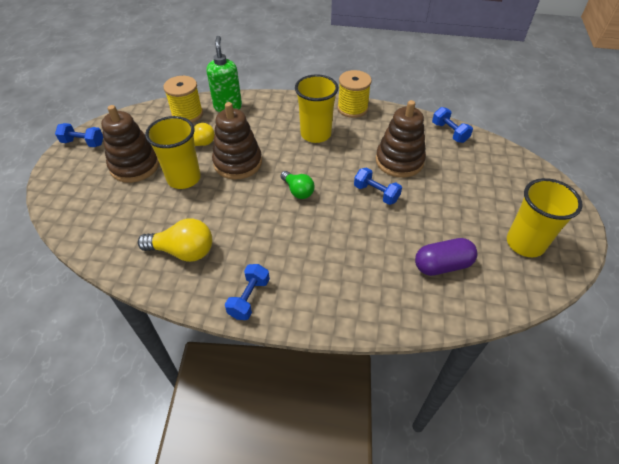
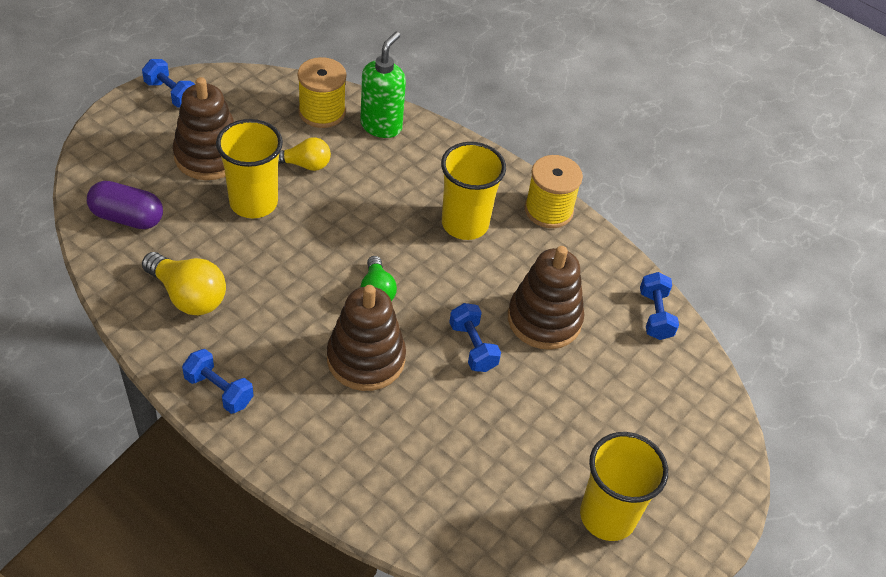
camera: 25 degrees right, 0 degrees up
(238, 163) = (333, 214): brown stacking toy -> brown stacking toy (366, 359)
(249, 298) = (219, 390): blue dumbbell -> blue dumbbell turned 75 degrees clockwise
(442, 265) = (473, 481): purple capsule -> purple capsule (127, 217)

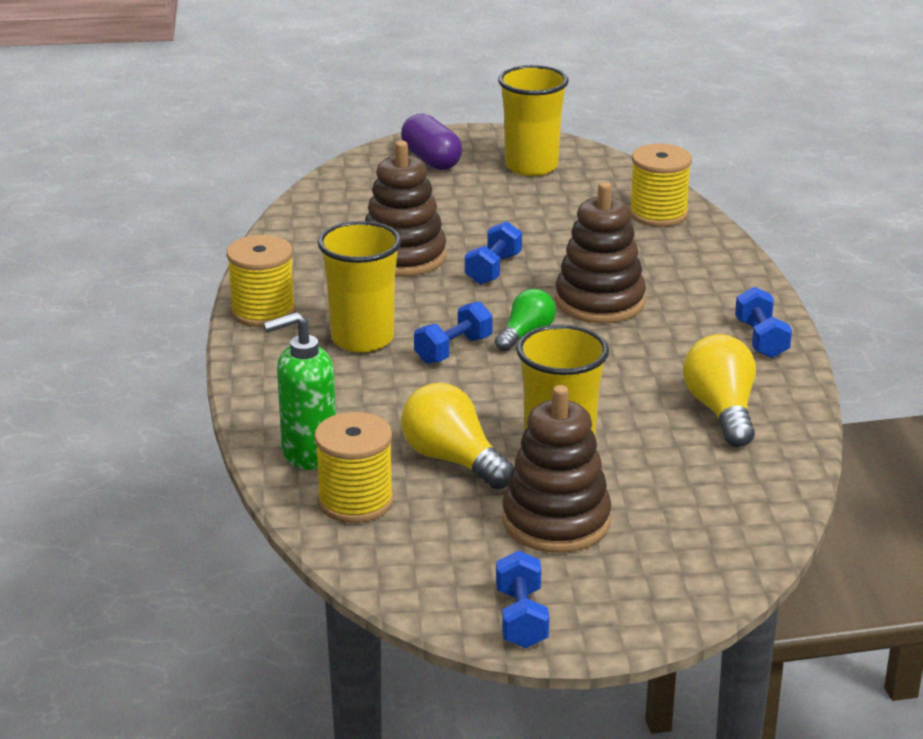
camera: 130 degrees left, 20 degrees down
(127, 217) = (722, 505): purple capsule -> purple capsule (431, 160)
(305, 165) = (453, 460): yellow light bulb -> yellow light bulb, size x1.53
(436, 515) = (658, 214): none -> yellow spool
(655, 315) = (305, 220): blue dumbbell -> blue dumbbell (453, 350)

